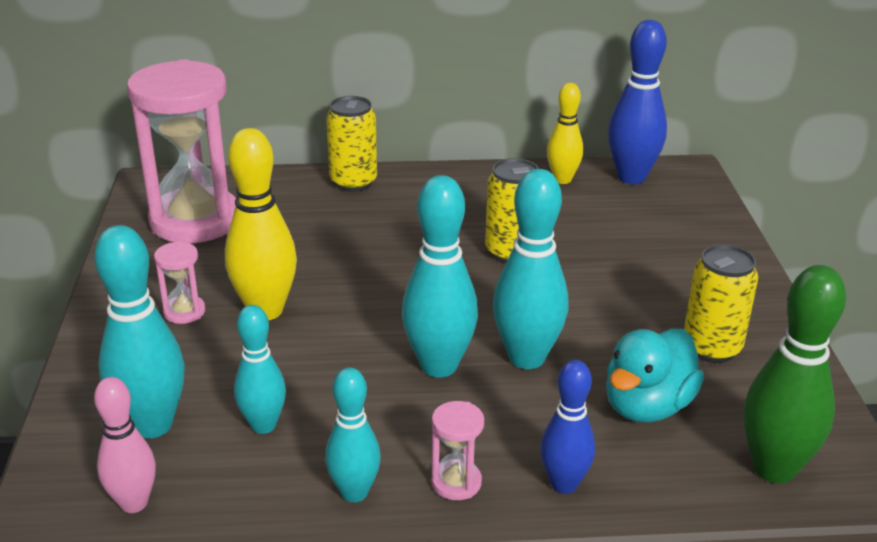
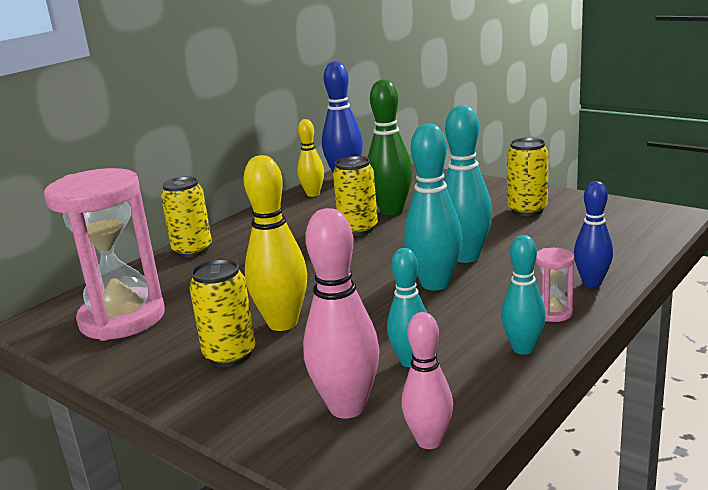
camera: 45 degrees left, 10 degrees down
(152, 425) = (347, 407): turquoise bowling pin -> pink bowling pin
(184, 312) = (230, 355): pink hourglass -> yellow can
(647, 406) = (553, 240): turquoise duck -> none
(774, 469) = (641, 229): green bowling pin -> green bowling pin (392, 211)

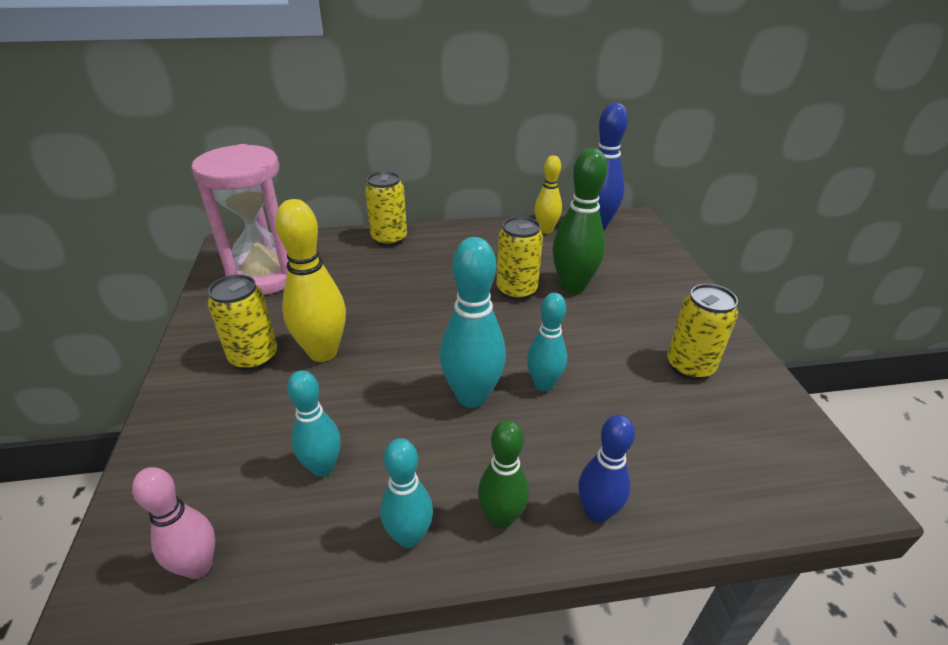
camera: 40 degrees right, 15 degrees up
(347, 407) = (221, 474): pink bowling pin -> none
(466, 257) = (543, 384): turquoise bowling pin -> turquoise bowling pin, size x0.63
(553, 313) = (501, 518): pink hourglass -> green bowling pin

